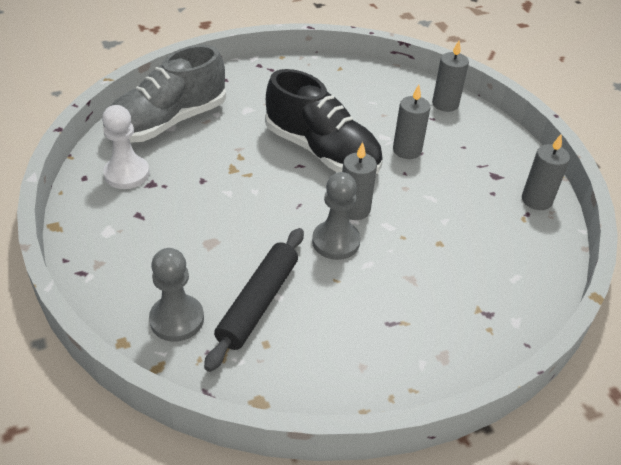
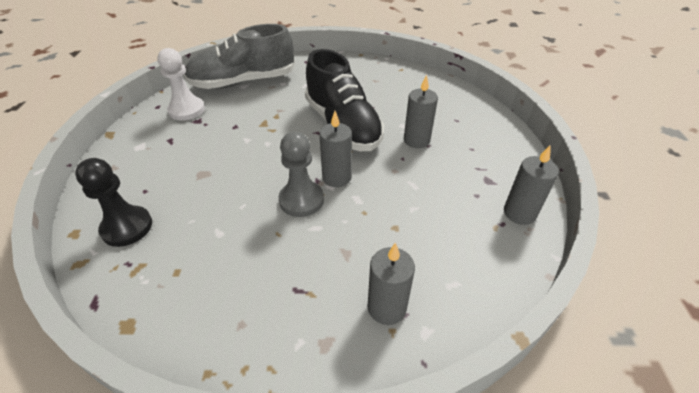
camera: 25 degrees right, 0 degrees up
(177, 319) = (127, 227): grey pawn -> black pawn
(258, 303) = (198, 233): black rolling pin -> none
(445, 104) = (475, 111): grey candle -> grey candle (386, 307)

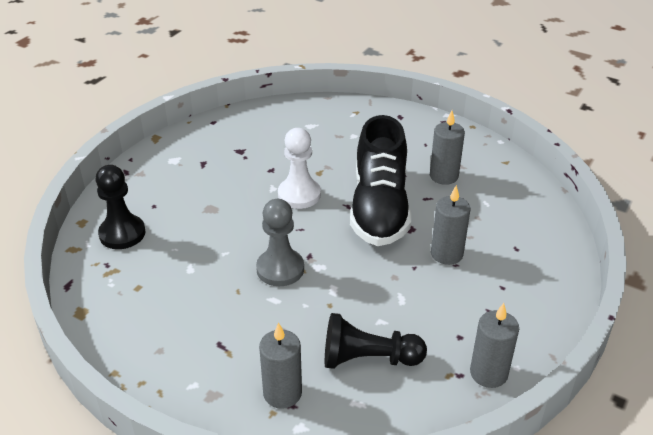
camera: 30 degrees right, 5 degrees down
(186, 110) = (237, 135): white pawn -> white pawn (299, 195)
(243, 82) = (313, 121): grey shoe -> none
(337, 177) = (330, 260): grey candle -> grey candle (444, 176)
(429, 242) = (368, 359): none -> black pawn

